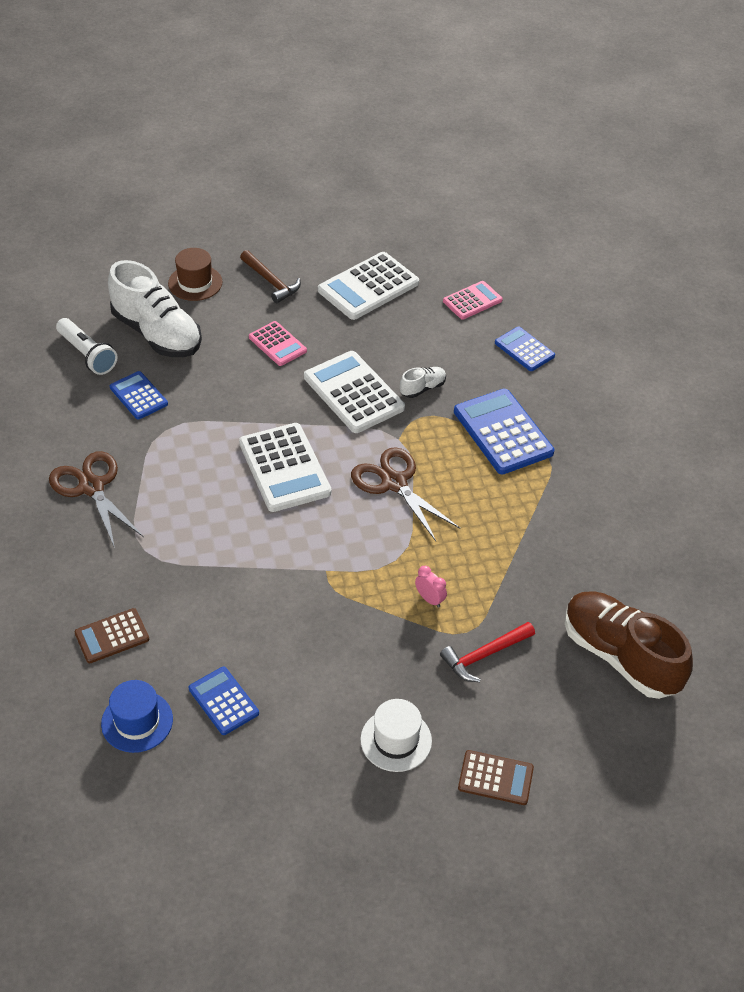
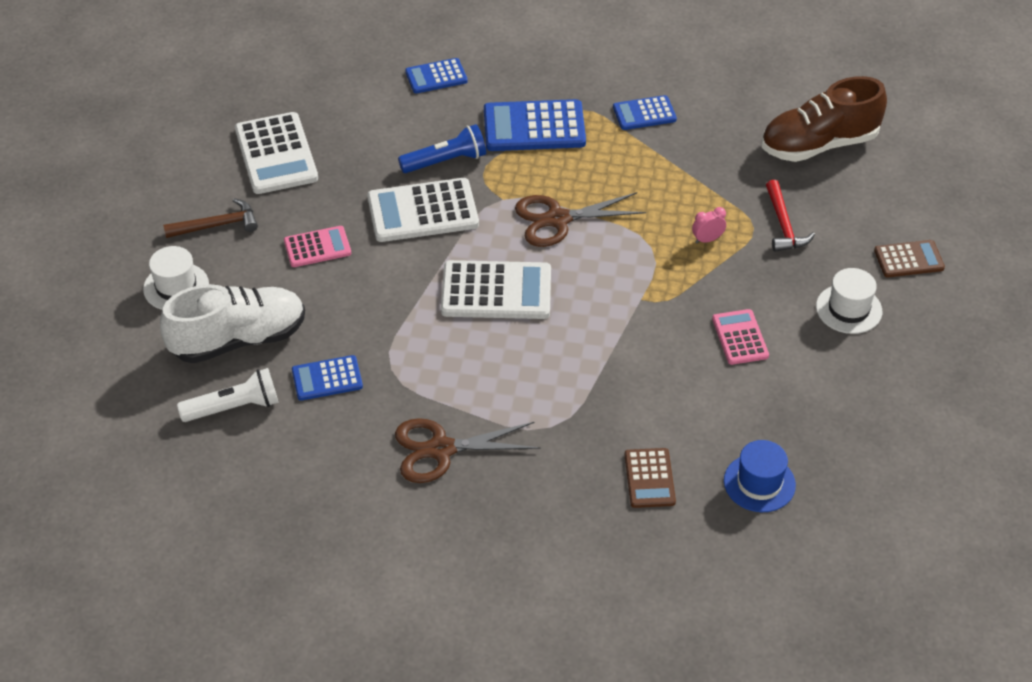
camera: 65 degrees left, 0 degrees up
(195, 283) = (176, 287): brown hat -> white hat
(223, 701) = (761, 413): blue calculator -> blue calculator (644, 113)
(422, 388) = (446, 161): white shoe -> blue flashlight
(472, 301) = (347, 88): pink calculator -> pink calculator (740, 337)
(495, 778) = (909, 259): brown calculator -> brown calculator turned 45 degrees clockwise

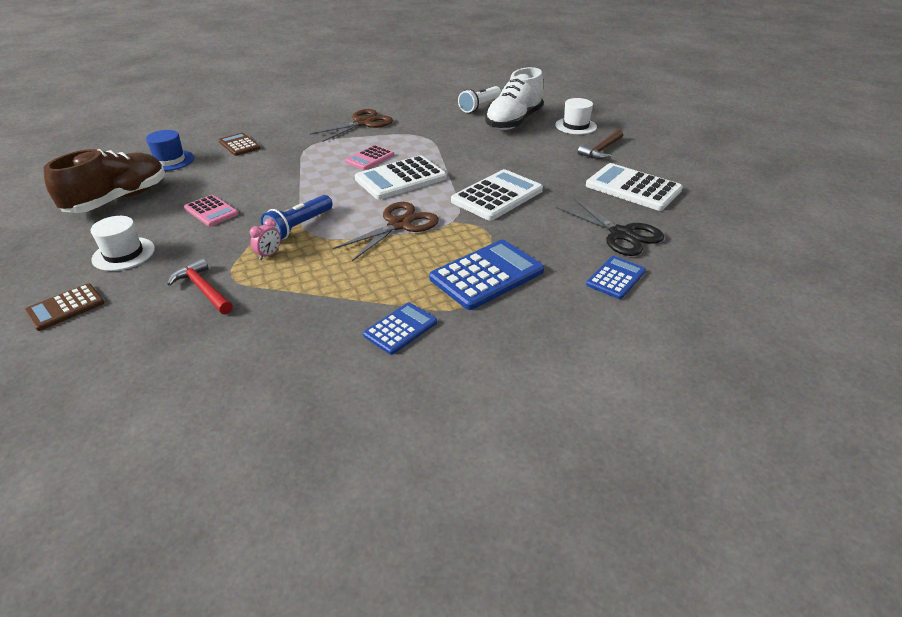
camera: 145 degrees right, 10 degrees down
(317, 247) = (533, 160): pink calculator -> pink calculator (370, 158)
(327, 378) = (450, 124): blue calculator -> none
(371, 110) = (621, 234): none -> black scissors
(446, 161) = (522, 226): blue flashlight -> blue flashlight (299, 226)
(818, 145) = (189, 378): brown shoe -> brown shoe (118, 199)

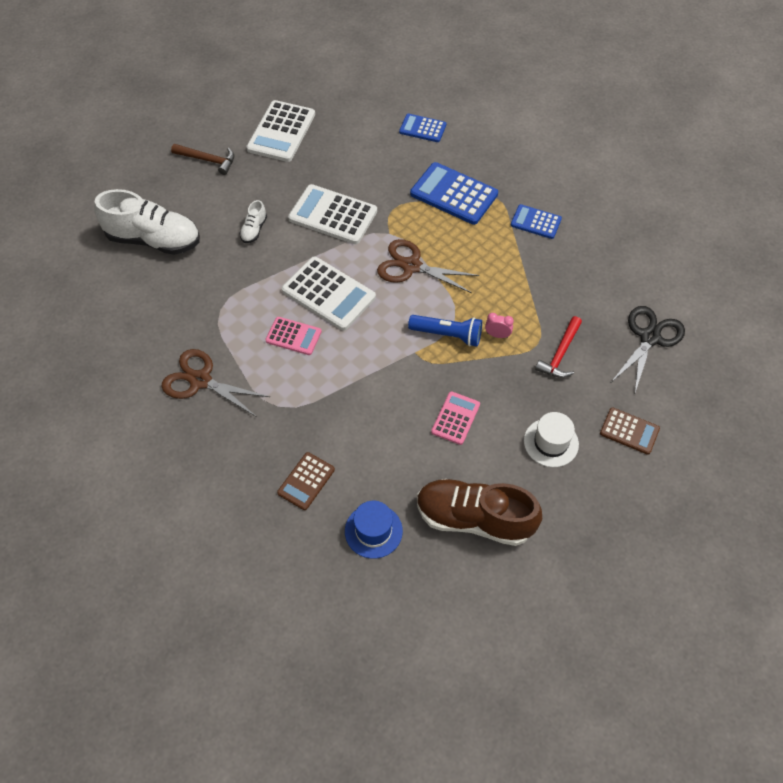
camera: 110 degrees left, 20 degrees up
(479, 106) = (113, 282): white flashlight -> none
(500, 158) = (254, 230): none -> white shoe
(575, 126) = (151, 187): white hat -> none
(621, 234) = (362, 131): black scissors -> black scissors (649, 337)

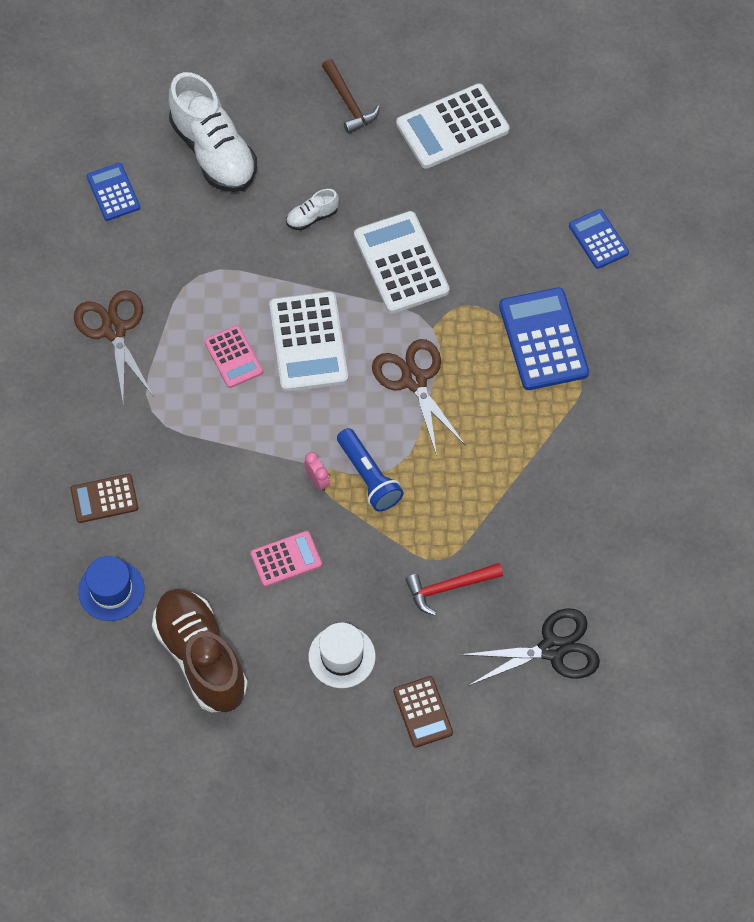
camera: 45 degrees right, 5 degrees up
(497, 335) = (413, 518): pink clock -> pink clock (317, 481)
(535, 222) = (588, 439): blue calculator -> blue calculator (113, 192)

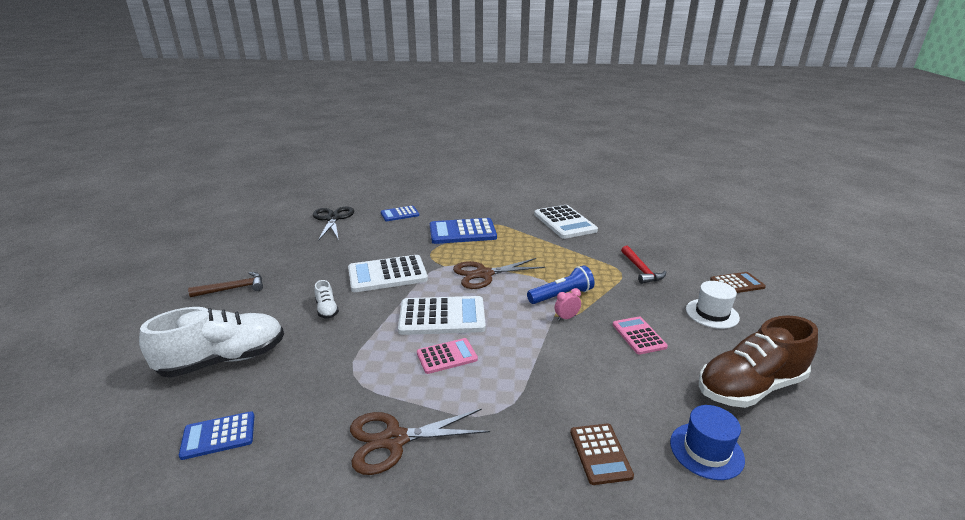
camera: 85 degrees left, 35 degrees down
(452, 127) = (288, 251): white calculator -> white calculator (564, 222)
(552, 649) = (670, 241): black scissors -> black scissors (333, 219)

